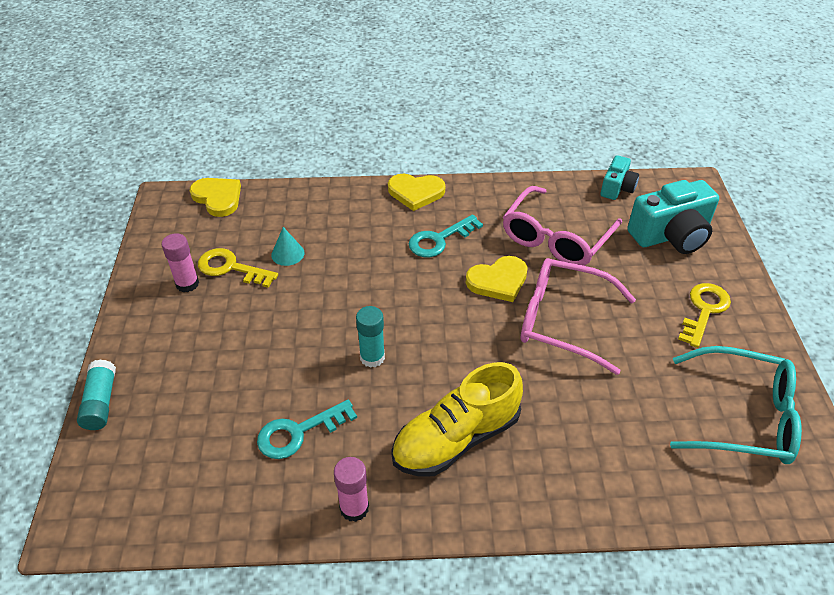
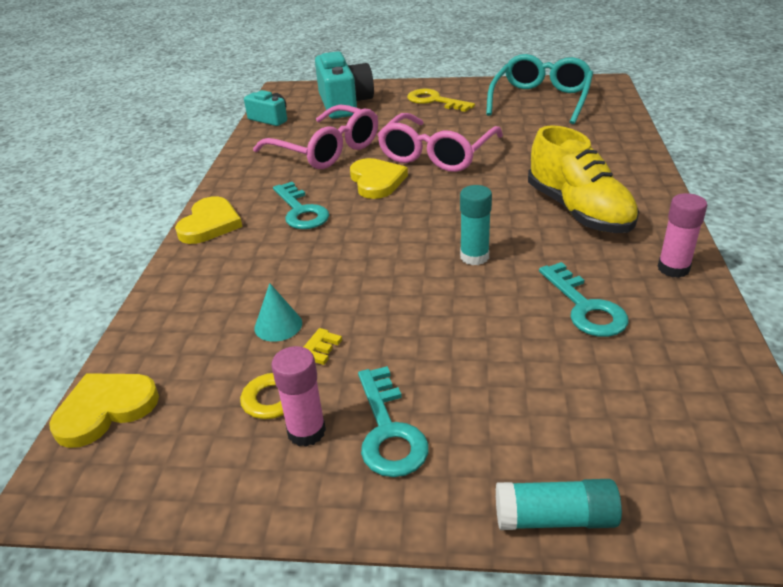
camera: 80 degrees left, 10 degrees down
(182, 321) = (388, 430): none -> turquoise key

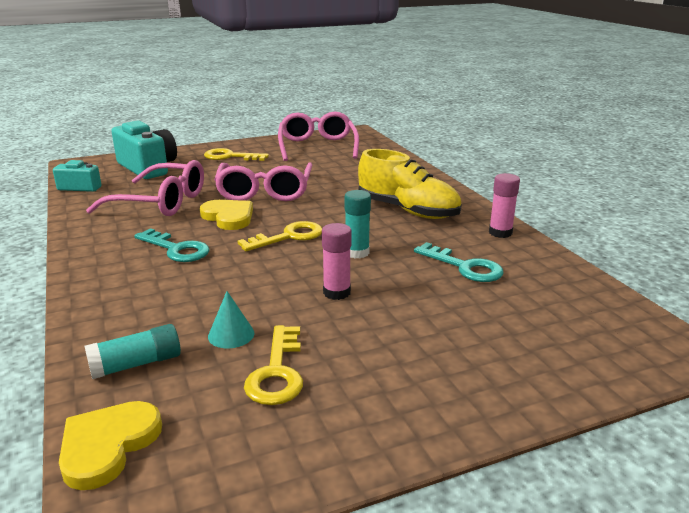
camera: 30 degrees left, 10 degrees down
(210, 224) = (90, 275): yellow heart -> none
(306, 431) = (327, 401): pink glue stick -> pink glue stick (336, 292)
(388, 430) = (394, 380): turquoise key -> none
(417, 219) = (288, 237): none -> yellow key
(541, 100) = (317, 146): turquoise glasses -> pink glasses
(555, 518) = (559, 396): turquoise glue stick -> turquoise glue stick (136, 364)

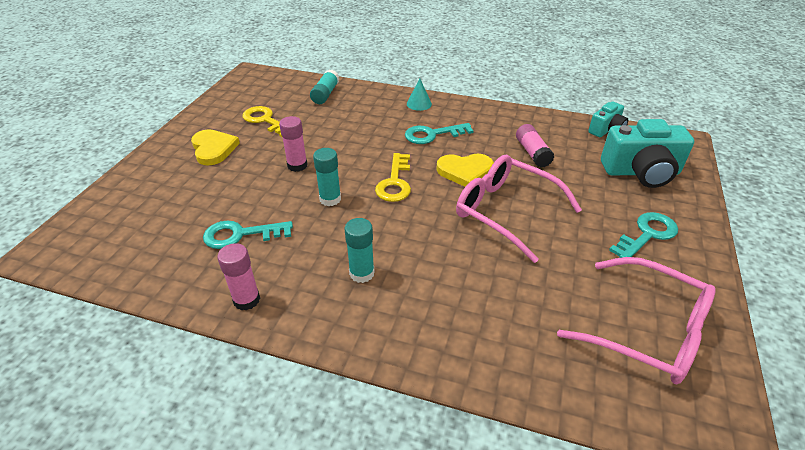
camera: 130 degrees right, 15 degrees up
(108, 445) = (285, 79): yellow heart -> yellow heart (213, 149)
(160, 202) = (532, 153): pink glasses -> pink glue stick
(230, 156) = (647, 235): yellow key -> turquoise key
(231, 334) = (311, 120): turquoise cone -> turquoise cone (419, 104)
(407, 210) = (362, 273): yellow shoe -> turquoise glue stick

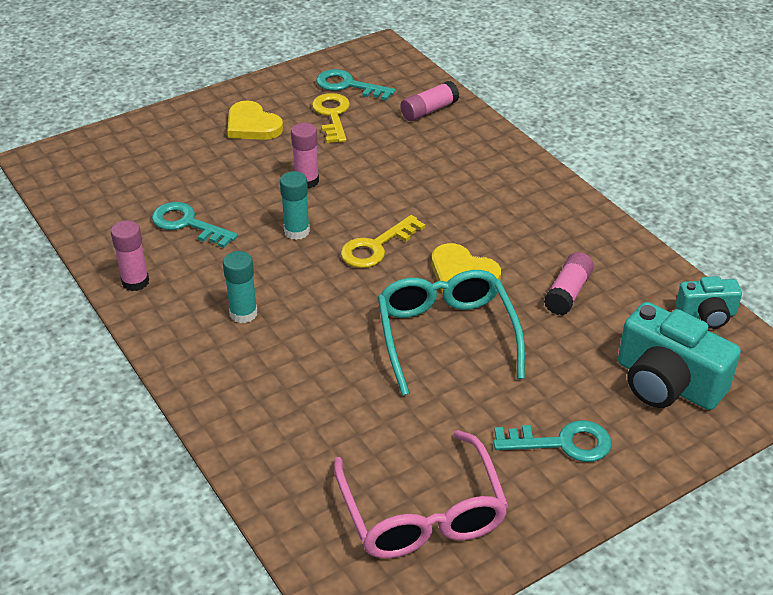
camera: 40 degrees right, 0 degrees up
(213, 149) = (252, 125): yellow heart -> yellow heart turned 120 degrees clockwise
(325, 94) = (429, 110): turquoise glue stick -> pink glue stick
(419, 104) = (518, 170): turquoise cone -> none
(432, 134) = (484, 215): turquoise key -> turquoise key (348, 85)
(506, 211) = (446, 336): pink glasses -> turquoise glasses

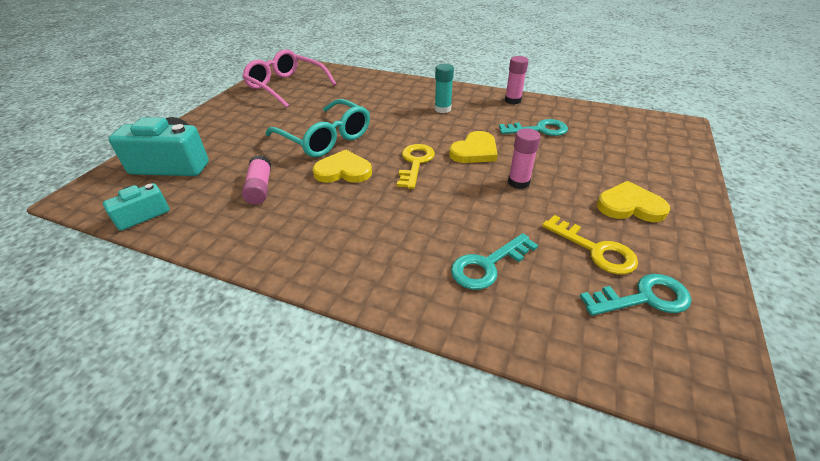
camera: 145 degrees right, 0 degrees up
(297, 231) = (475, 151): turquoise glue stick -> yellow heart
(429, 110) = (525, 309): pink glue stick -> none
(562, 443) = (232, 122): turquoise key -> turquoise key (488, 265)

